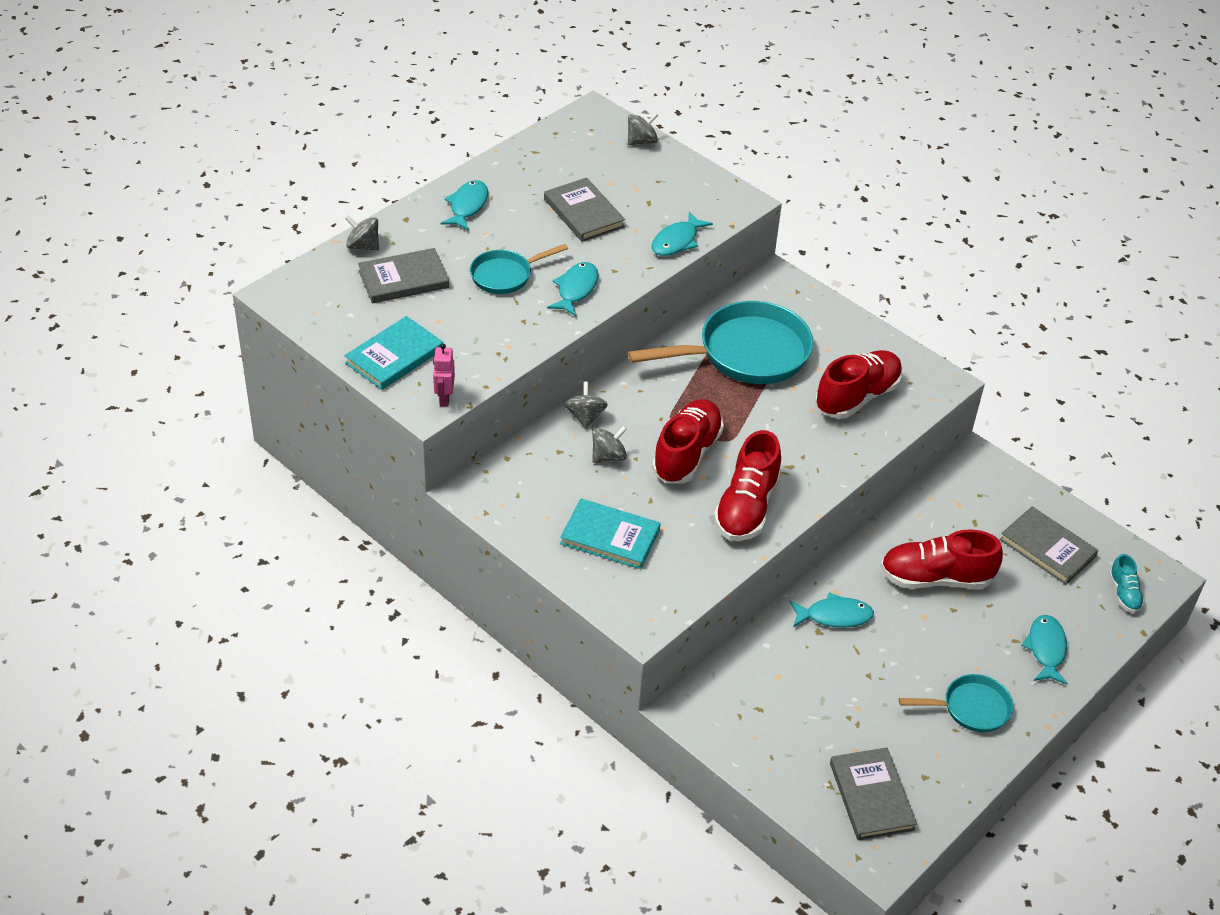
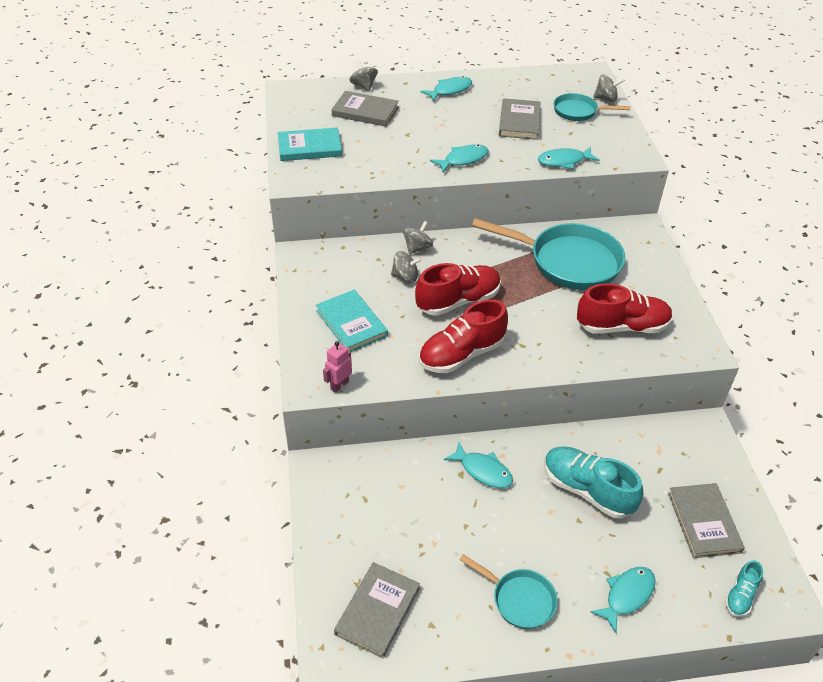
camera: 40 degrees right, 0 degrees up
(444, 398) = (309, 181): pink robot -> pink robot (339, 385)
(505, 275) = (428, 134): turquoise pan -> turquoise pan (578, 111)
(935, 578) = (587, 490): red shoe -> turquoise shoe

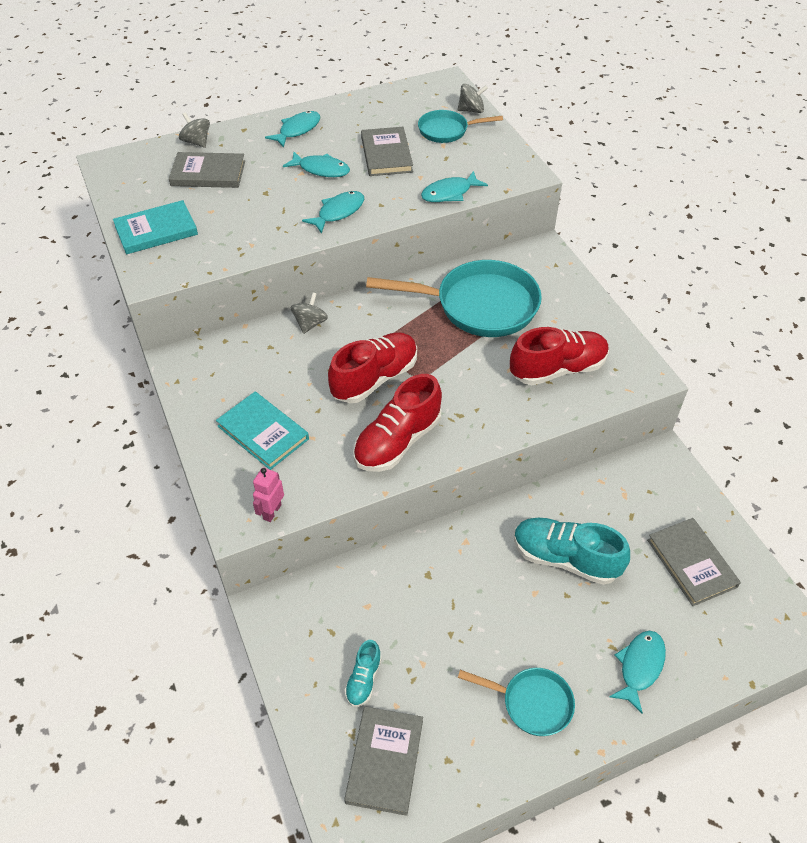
camera: 15 degrees left, 5 degrees up
(405, 277) = (307, 362): grey spinning top -> none
(483, 471) = (450, 564): turquoise fish -> turquoise fish (321, 169)
(740, 596) = (750, 635): turquoise shoe -> turquoise shoe (363, 679)

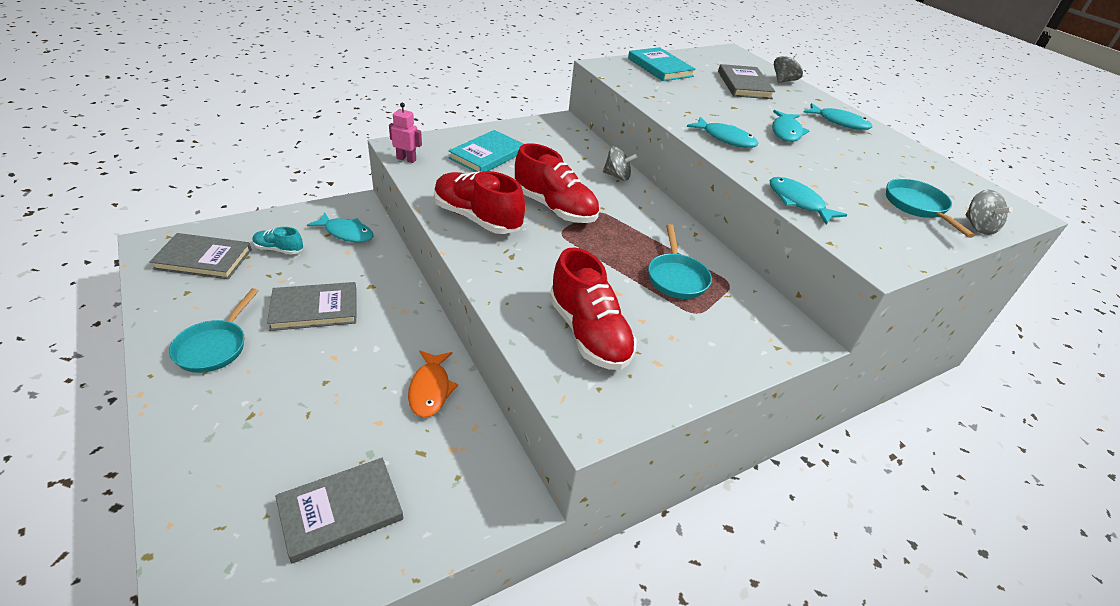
camera: 80 degrees right, 10 degrees down
(386, 154) = (838, 167): grey book -> grey book (314, 309)
(479, 306) = (676, 277): turquoise pan -> turquoise pan, size x0.54
(565, 513) = (430, 389): none -> orange fish
(565, 558) = (370, 384): turquoise shoe -> none
(639, 667) = (218, 437): turquoise fish -> turquoise fish (346, 233)

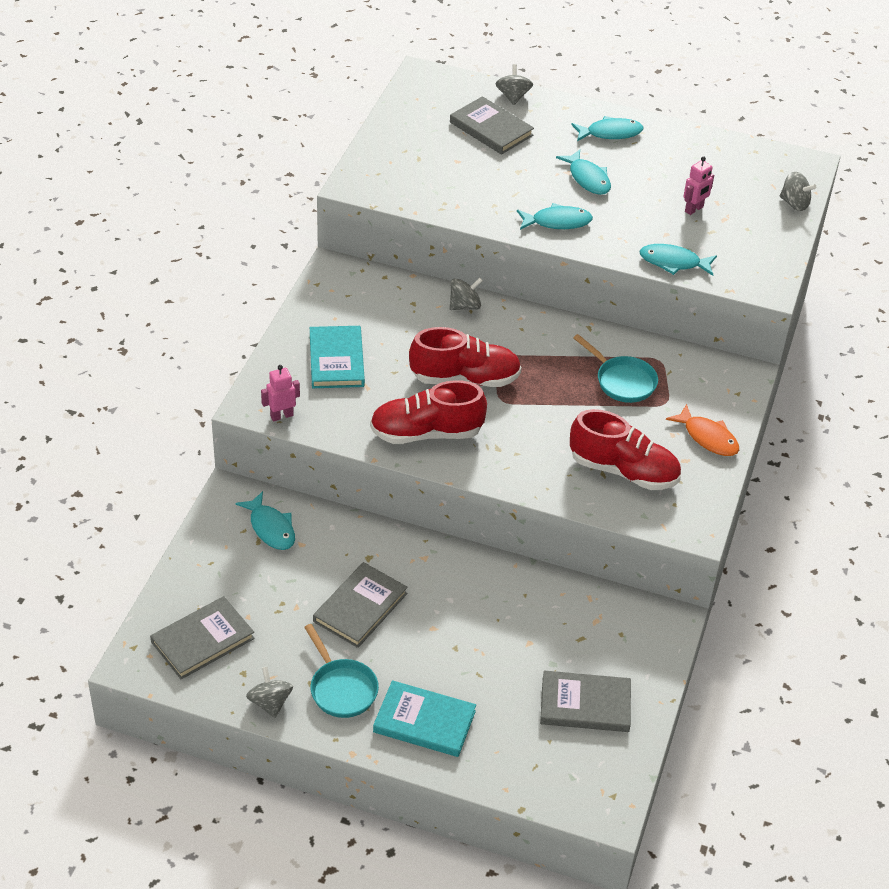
camera: 40 degrees left, 5 degrees up
(164, 320) = (270, 703): none -> grey spinning top
(279, 249) = (245, 585): turquoise shoe -> none
(340, 511) = (585, 704): grey book -> grey book turned 75 degrees clockwise
(346, 233) = (271, 528): turquoise fish -> turquoise fish turned 75 degrees clockwise
(430, 389) = (528, 597): orange fish -> orange fish (707, 437)
(660, 67) = (398, 152): turquoise book -> turquoise book (424, 721)
(862, 185) = (694, 209): none -> pink robot
(917, 206) = (745, 208): turquoise pan -> none

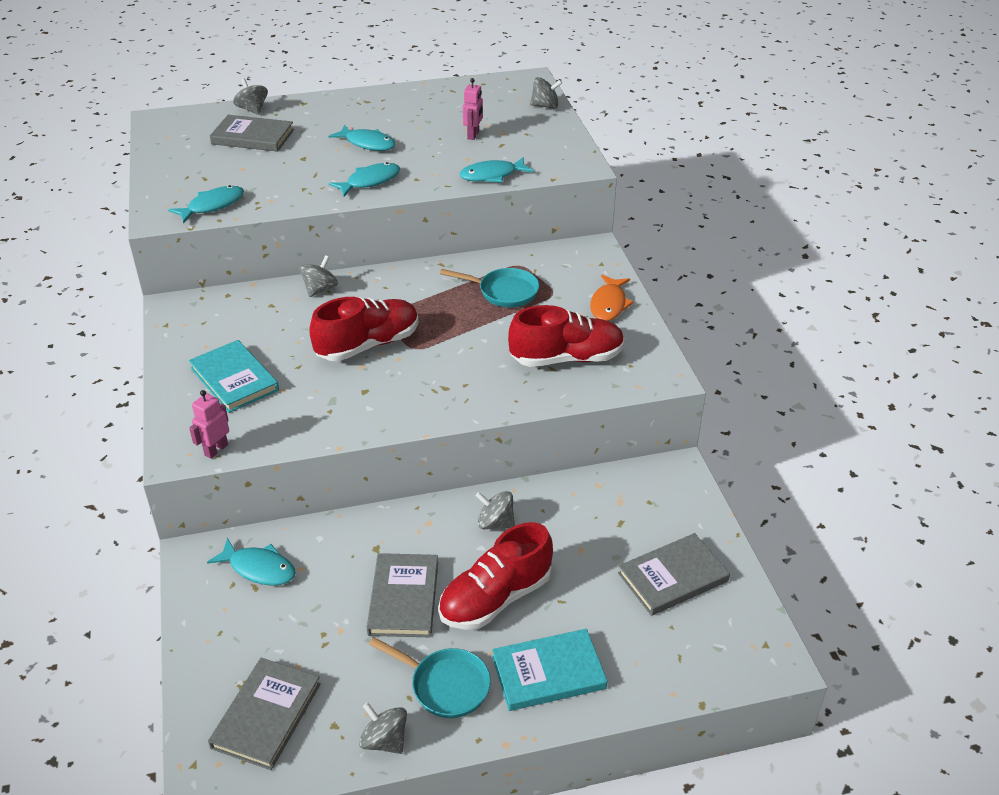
camera: 30 degrees left, 5 degrees down
(426, 433) = (370, 403): red shoe -> red shoe (495, 598)
(477, 585) = (495, 523): none -> grey spinning top
(610, 133) = (358, 108): turquoise fish -> turquoise fish (212, 206)
(707, 437) = (609, 304): orange fish -> orange fish turned 90 degrees clockwise

